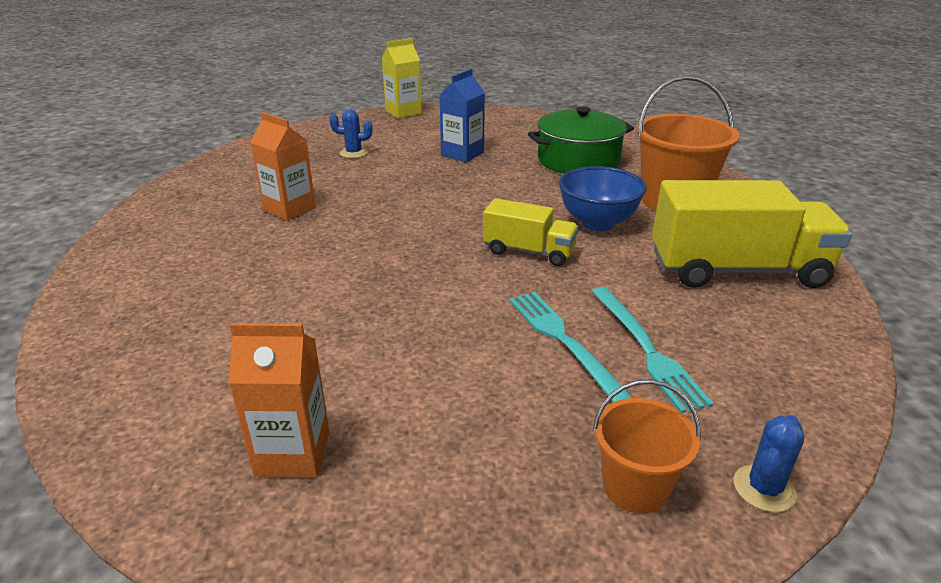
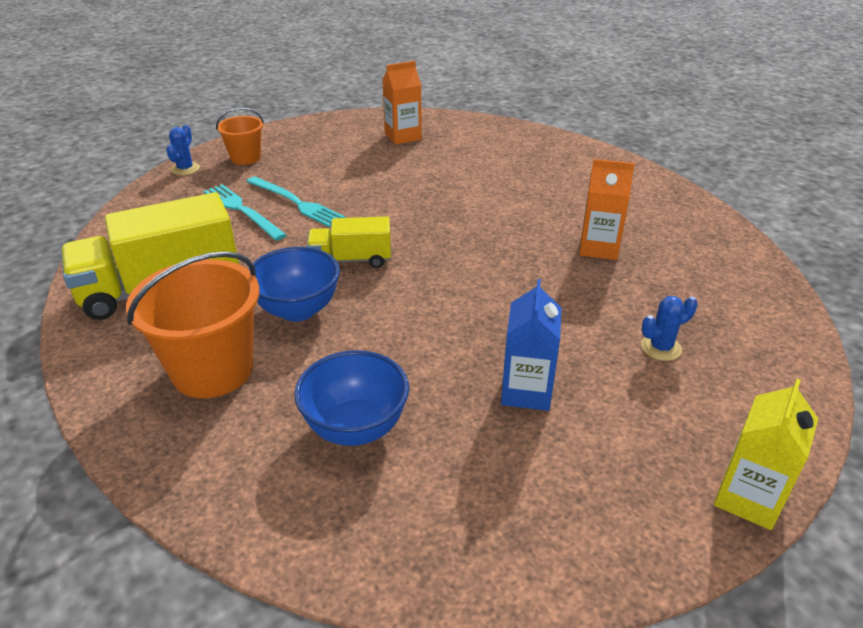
camera: 155 degrees right, 5 degrees up
(578, 160) = (355, 428): green pot -> blue bowl

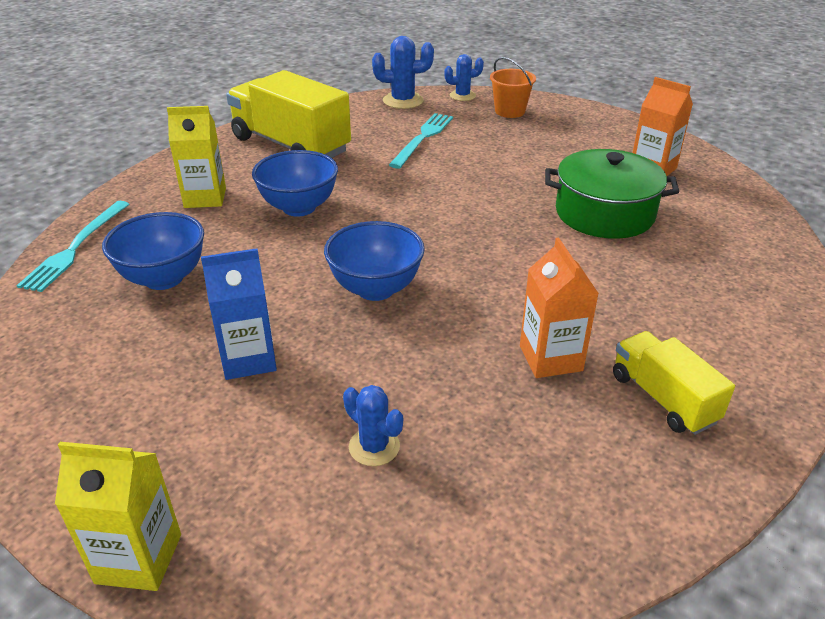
camera: 65 degrees right, 0 degrees up
(151, 200) = (403, 101): none -> blue cactus
(213, 370) = (205, 198): orange bucket -> yellow carton
(296, 202) = (459, 156): turquoise fork -> turquoise fork (76, 248)
(351, 260) = (390, 209): yellow truck -> yellow truck (663, 398)
(444, 173) = (604, 213): none -> green pot
(468, 299) = (375, 289): none -> blue bowl

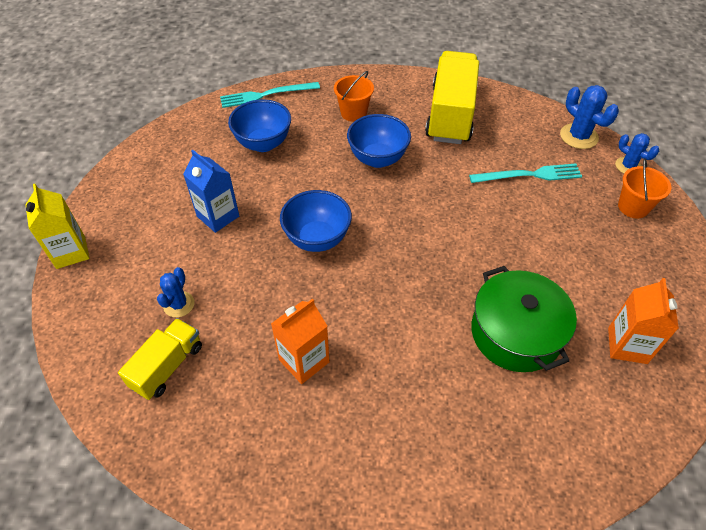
camera: 60 degrees right, 15 degrees up
(205, 198) = (353, 113): yellow carton -> orange bucket
(663, 398) = (299, 442): yellow truck -> yellow truck (167, 366)

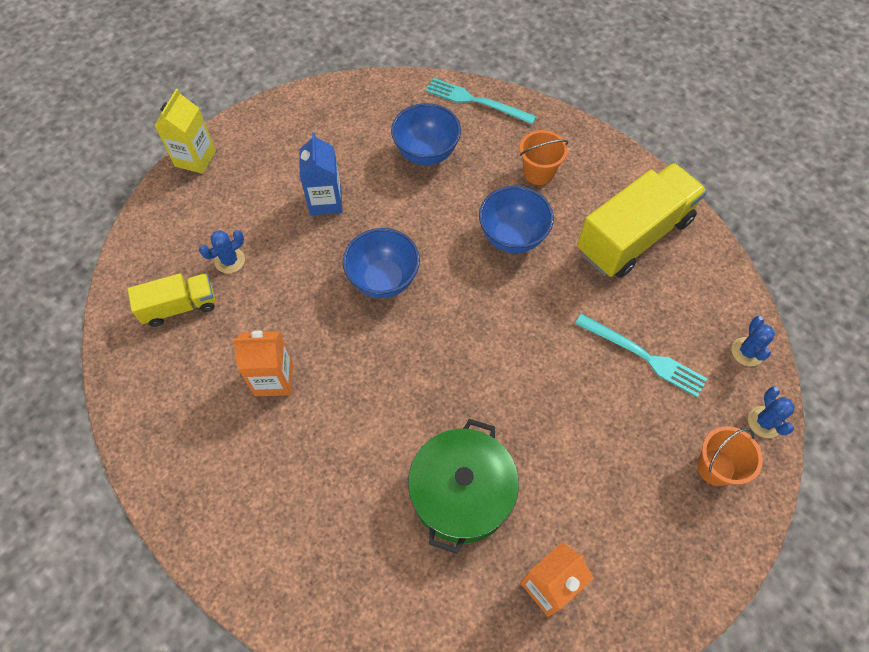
camera: 40 degrees right, 10 degrees up
(579, 136) = (747, 352): blue cactus -> blue cactus, size x0.66

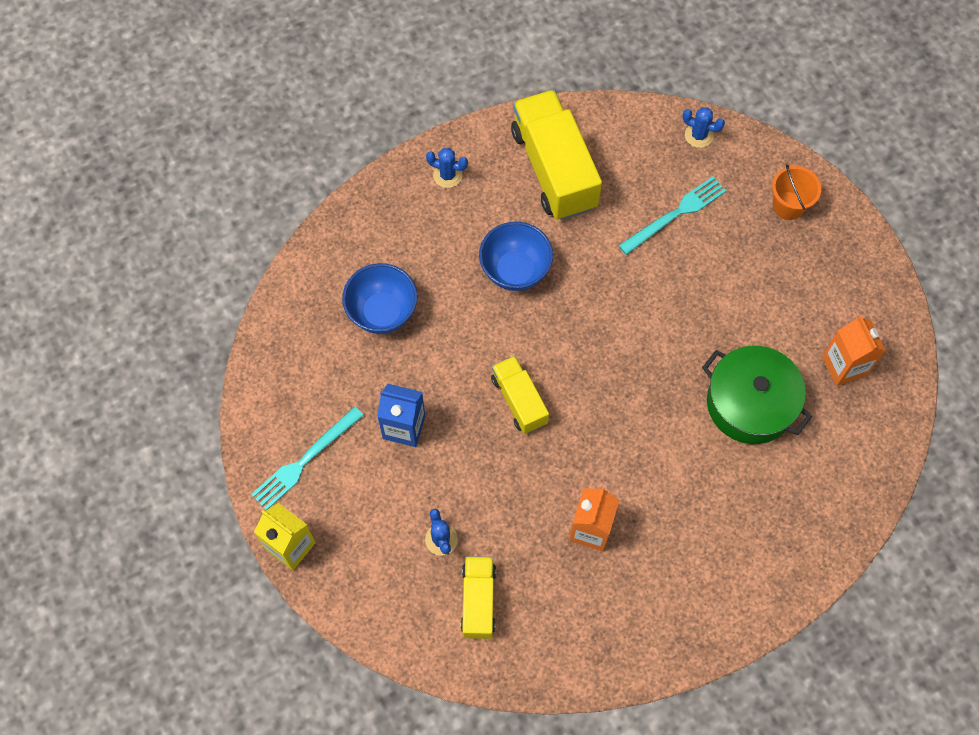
camera: 70 degrees left, 5 degrees up
(383, 280) = (519, 400): blue bowl -> yellow truck
(476, 101) = (335, 242): turquoise fork -> turquoise fork (305, 460)
(538, 172) = (450, 219): orange bucket -> none
(764, 422) = (763, 153): blue cactus -> blue cactus (447, 175)

